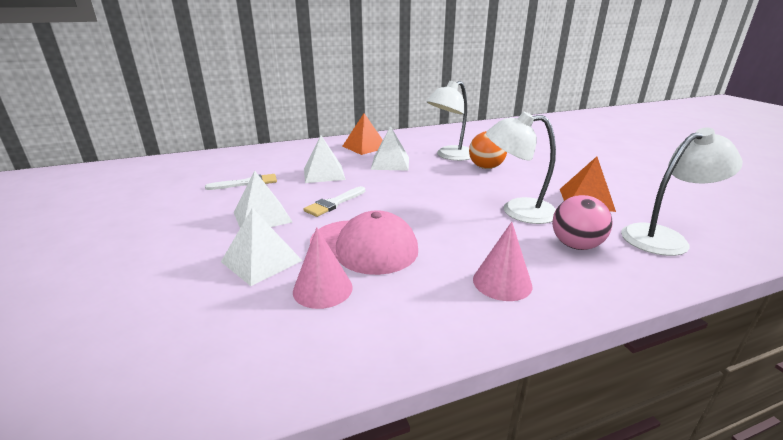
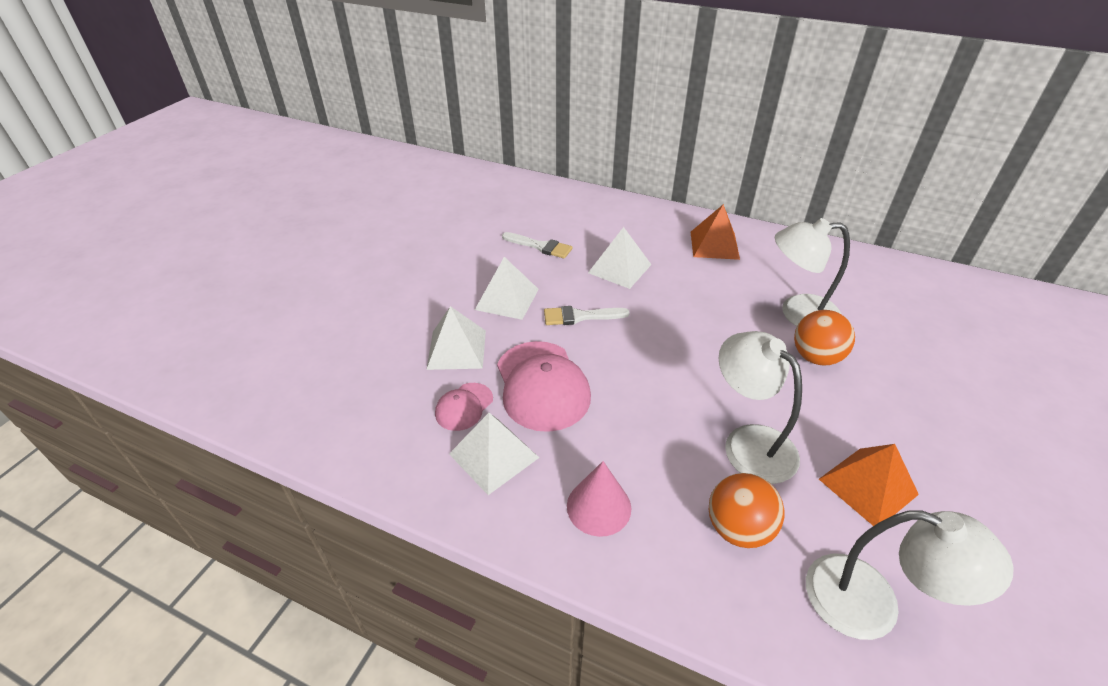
camera: 45 degrees right, 15 degrees up
(322, 289) = (464, 407): pink cone -> pink cap
(390, 163) = (708, 287): white pyramid -> white pyramid (494, 455)
(575, 245) = (738, 528): pink ball -> orange ball

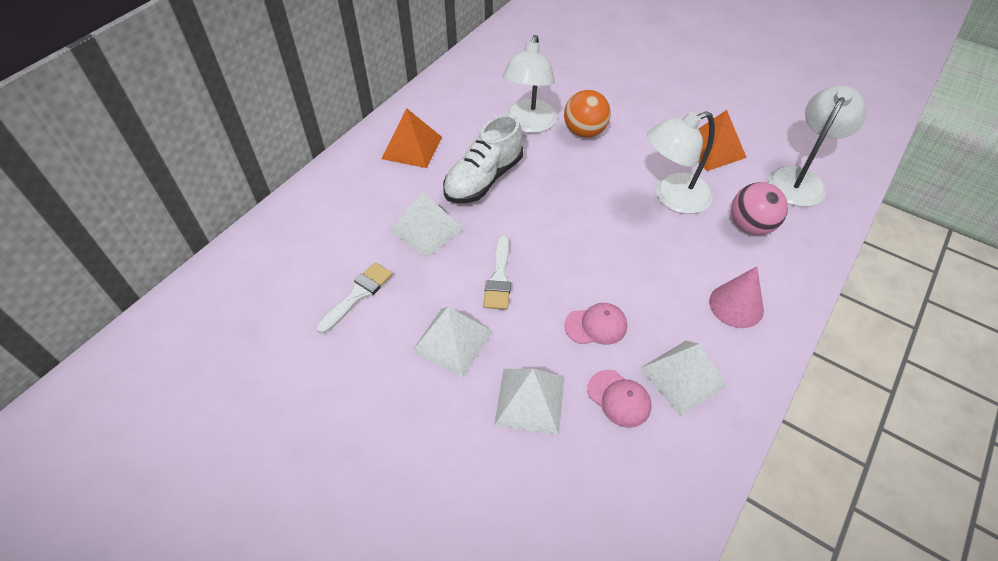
camera: 80 degrees left, 10 degrees up
(542, 385) = (596, 325): pink cap -> pink cap, size x0.52
(697, 292) = (483, 179): none -> white shoe
(738, 528) = (750, 226): orange ball -> pink ball

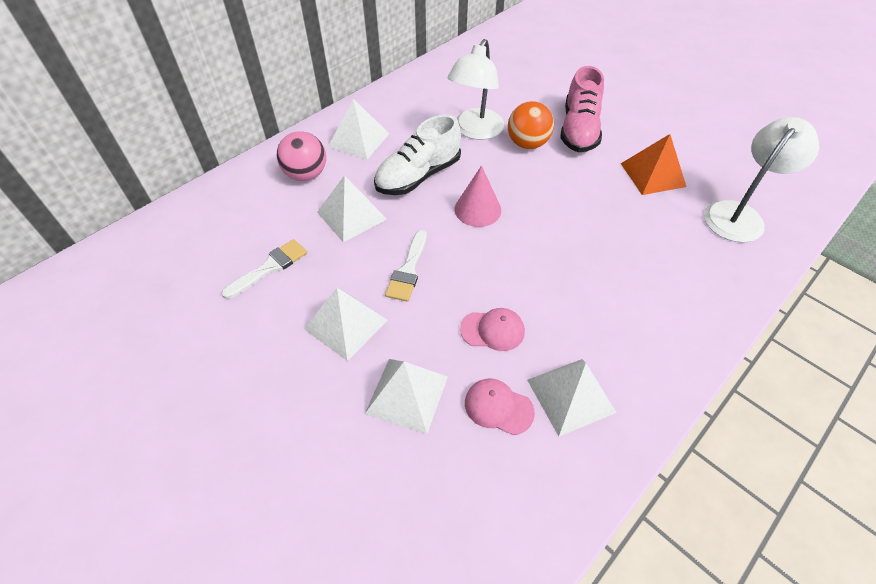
camera: 10 degrees right, 0 degrees up
(412, 147) = (359, 139): orange pyramid -> white pyramid
(619, 398) = (498, 407): pink cap -> pink cap turned 150 degrees clockwise
(632, 111) = (579, 130): none -> pink shoe
(672, 197) = (601, 216): white lamp -> none
(736, 305) = (644, 331): pink cone -> pink cone (477, 209)
(750, 226) = (676, 254): pink ball -> pink ball (306, 174)

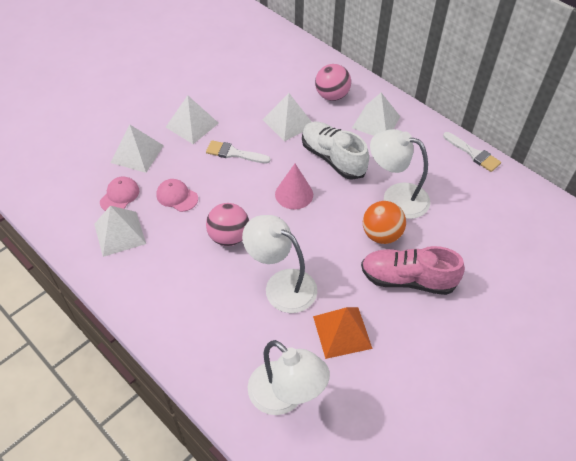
camera: 90 degrees right, 0 degrees up
(270, 267) = (241, 87): white brush -> white brush (473, 153)
(492, 330) = (177, 196): pink cap -> pink cap turned 120 degrees clockwise
(553, 268) = (229, 237): none -> pink ball
(610, 219) = (281, 285): none -> white lamp

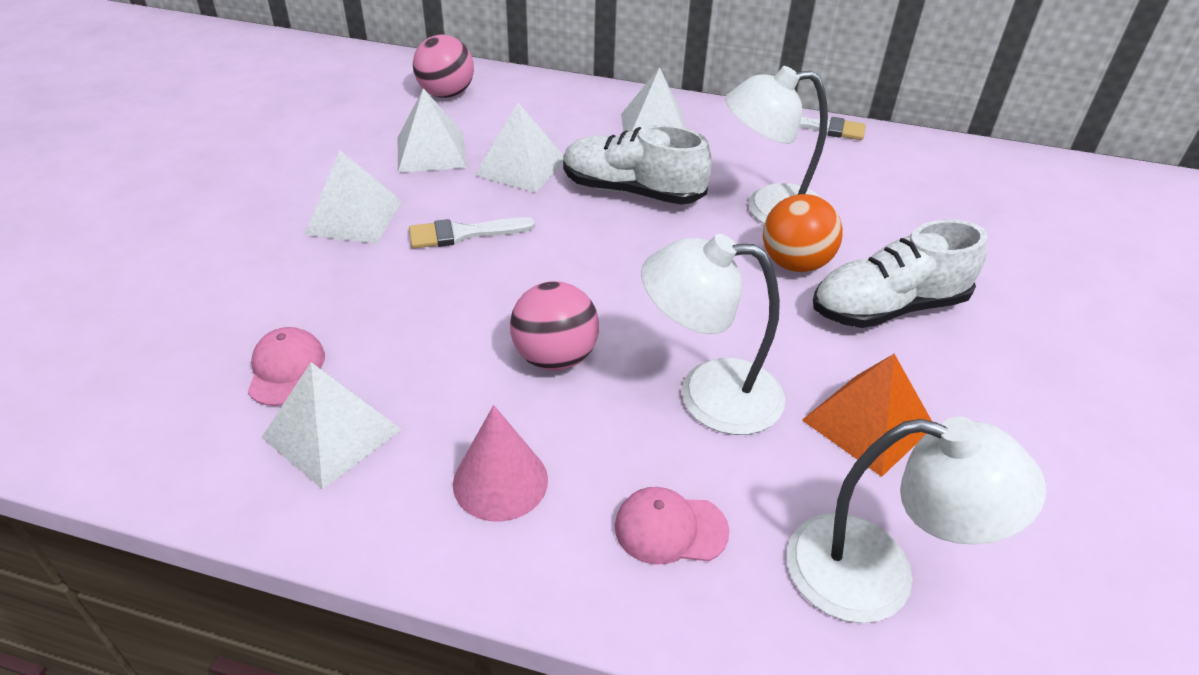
camera: 30 degrees left, 10 degrees down
(137, 154) = (275, 291): white pyramid -> white pyramid (431, 152)
(177, 196) = (406, 330): pink cap -> pink cap (670, 529)
(294, 194) = (613, 257): pink cone -> pink cone (500, 481)
(332, 96) = (560, 117): pink ball -> pink ball (446, 94)
(407, 279) = (888, 307): pink shoe -> white shoe

